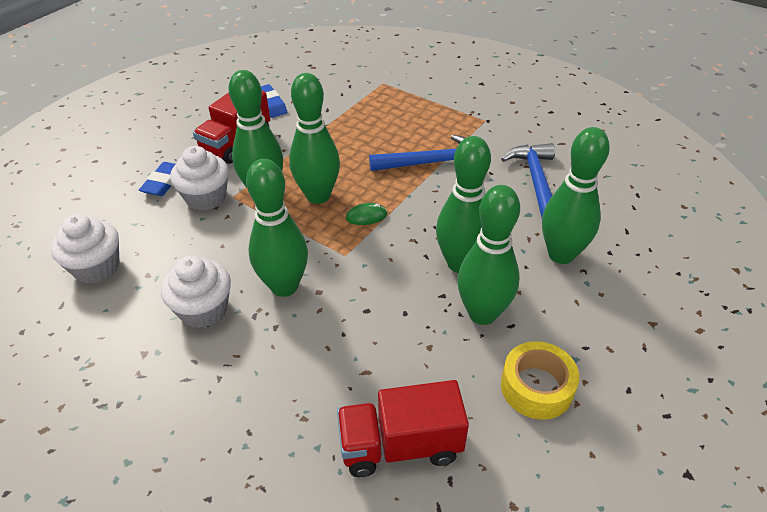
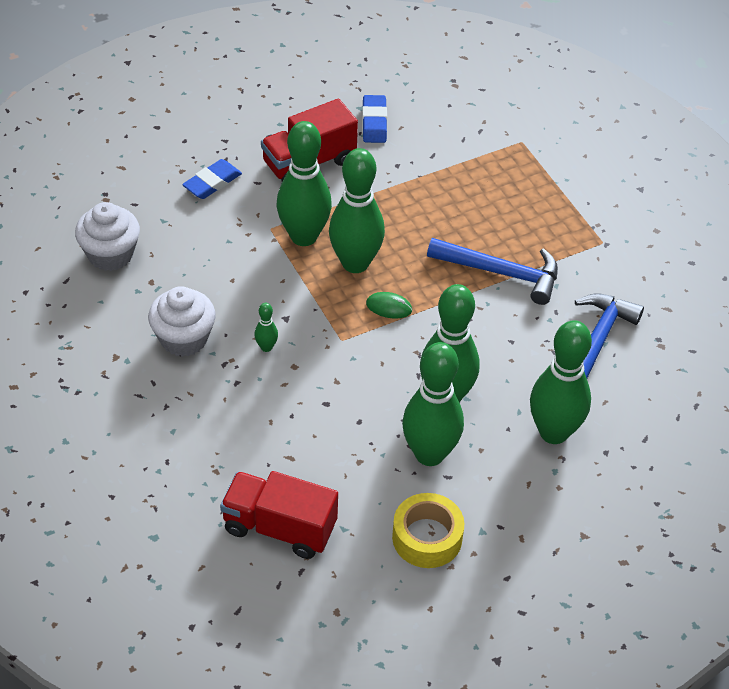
camera: 25 degrees right, 5 degrees up
(206, 197) = (244, 218): white cupcake -> none
(284, 286) = (266, 347): green bowling pin -> green bowling pin, size x0.41

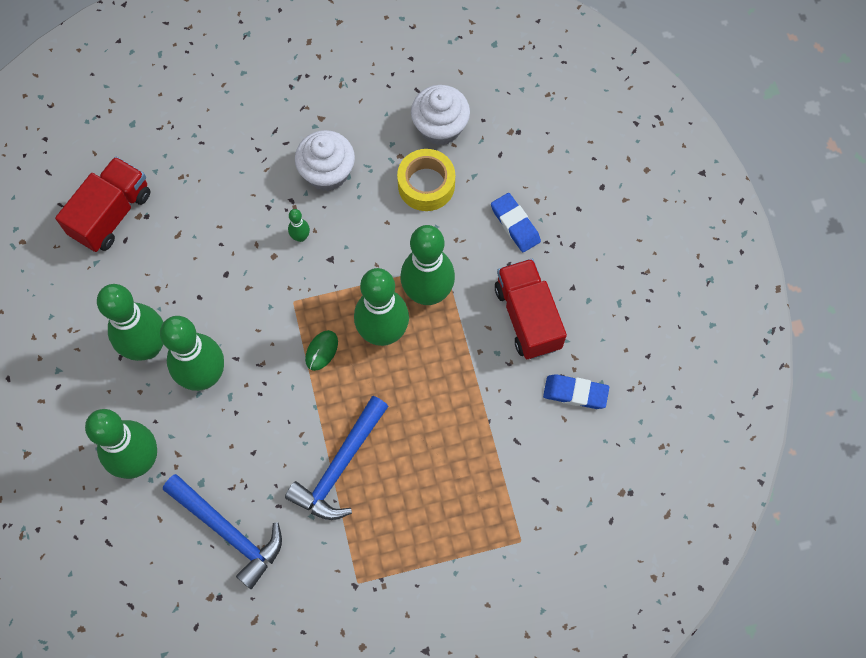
camera: 105 degrees right, 20 degrees up
(427, 537) = (65, 324): yellow tape -> yellow tape (426, 185)

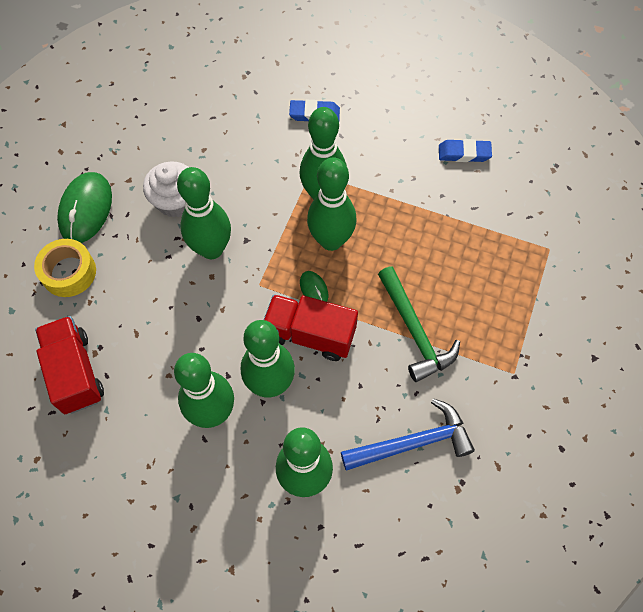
camera: 55 degrees left, 5 degrees down
(266, 106) = (86, 209): none -> green mouse
(300, 237) = (211, 249): green bowling pin -> green bowling pin, size x2.44
(340, 466) = (414, 330): blue hammer -> green hammer
(426, 185) = (240, 147): yellow tape -> yellow tape (69, 272)
(440, 127) = (204, 113): white cupcake -> none
(527, 317) = (388, 147): red truck -> red truck (310, 334)
(575, 393) = (464, 153): blue eraser -> blue eraser turned 45 degrees clockwise

